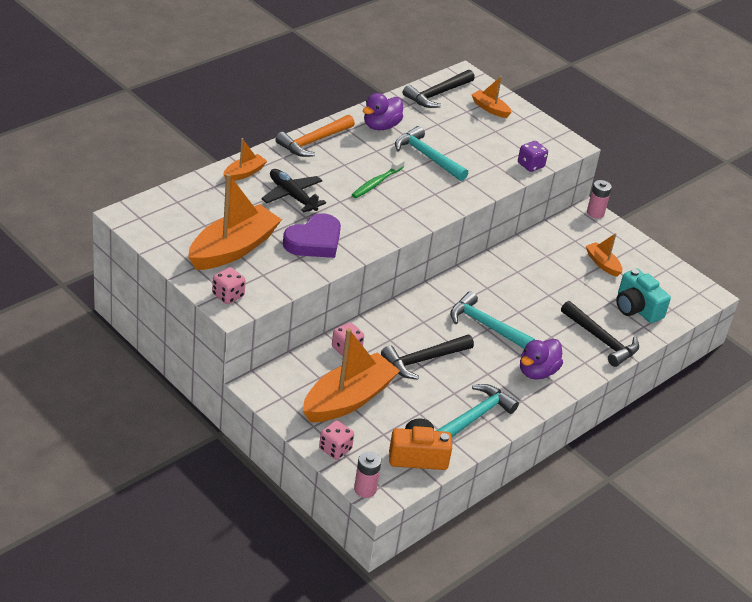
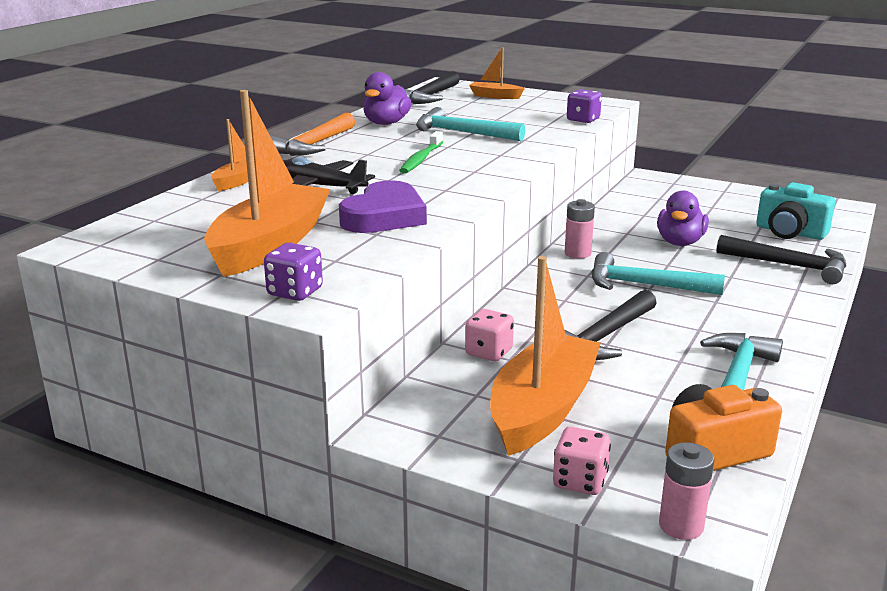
camera: 15 degrees left, 15 degrees down
(228, 295) = (295, 292): pink dice -> purple dice
(537, 372) = (756, 312): purple duck -> purple duck (680, 242)
(595, 213) = (655, 176): pink battery -> pink battery (577, 253)
(602, 264) = (709, 208): orange boat -> none

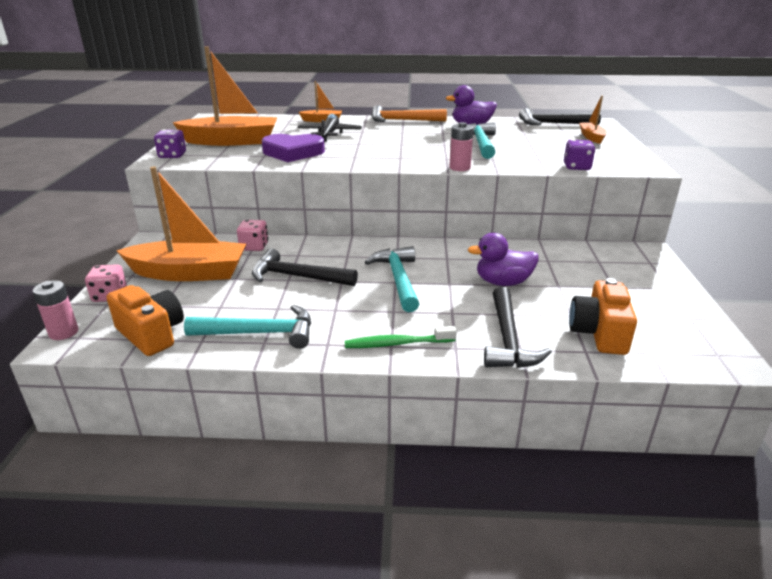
camera: 65 degrees right, 5 degrees up
(421, 159) = (408, 143): green toothbrush -> green toothbrush (397, 344)
(577, 253) = (433, 248): pink battery -> pink battery (459, 168)
(790, 232) = (599, 333): turquoise camera -> orange camera

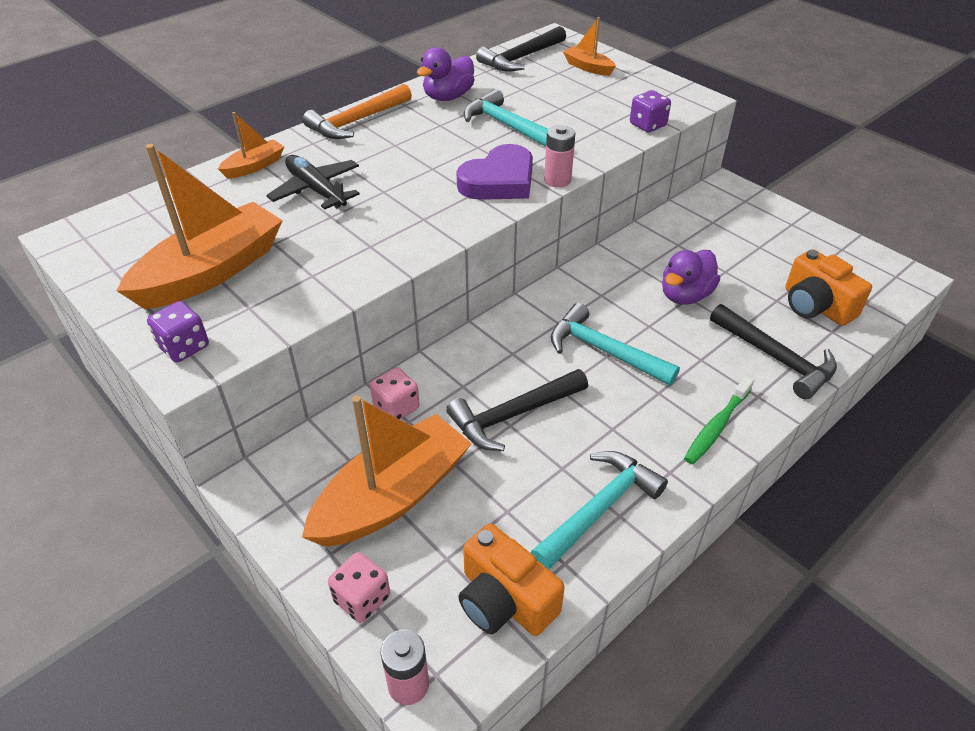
camera: 45 degrees left, 15 degrees up
(151, 334) = (504, 600): orange camera -> orange camera turned 135 degrees counterclockwise
(293, 152) = (338, 250): purple heart -> purple heart (499, 181)

